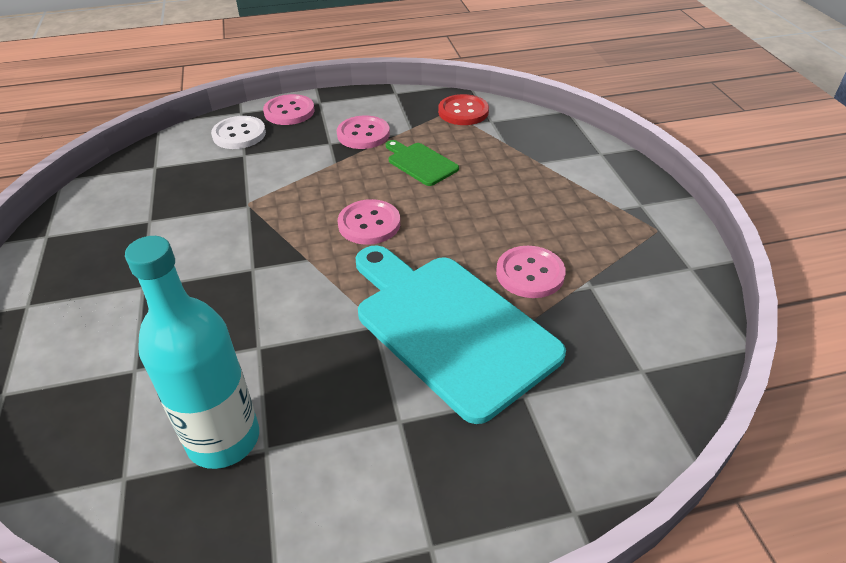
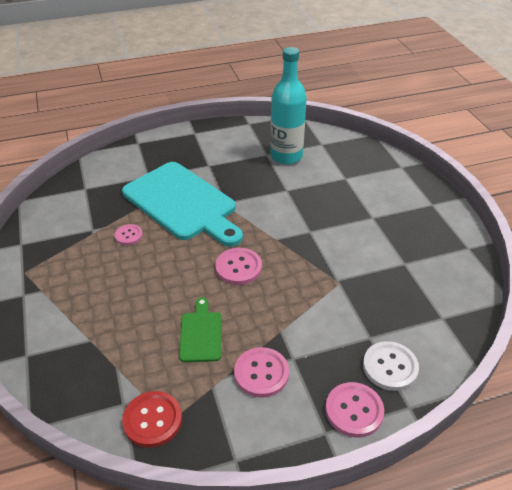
camera: 175 degrees right, 0 degrees up
(420, 163) = (201, 334): green cutting board -> green cutting board turned 135 degrees counterclockwise
(530, 274) = (128, 235): pink button -> pink button, size x0.62

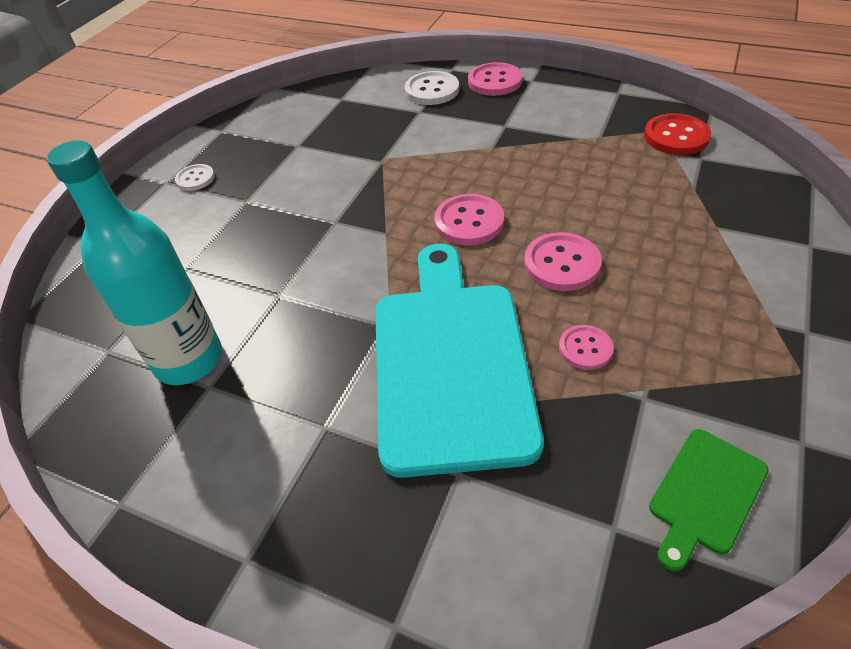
camera: 135 degrees left, 5 degrees up
(201, 334) = (576, 178): green cutting board -> green cutting board (705, 494)
(261, 373) = (545, 127): pink button -> pink button (561, 264)
(420, 213) = (195, 179): none -> white button

